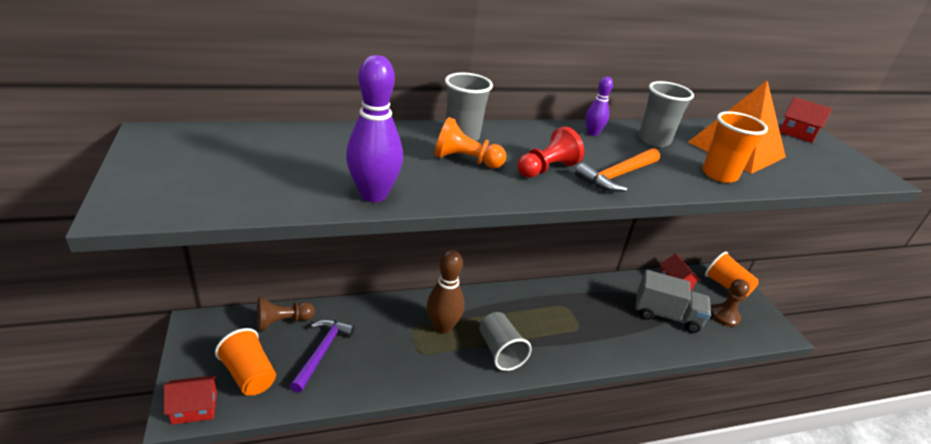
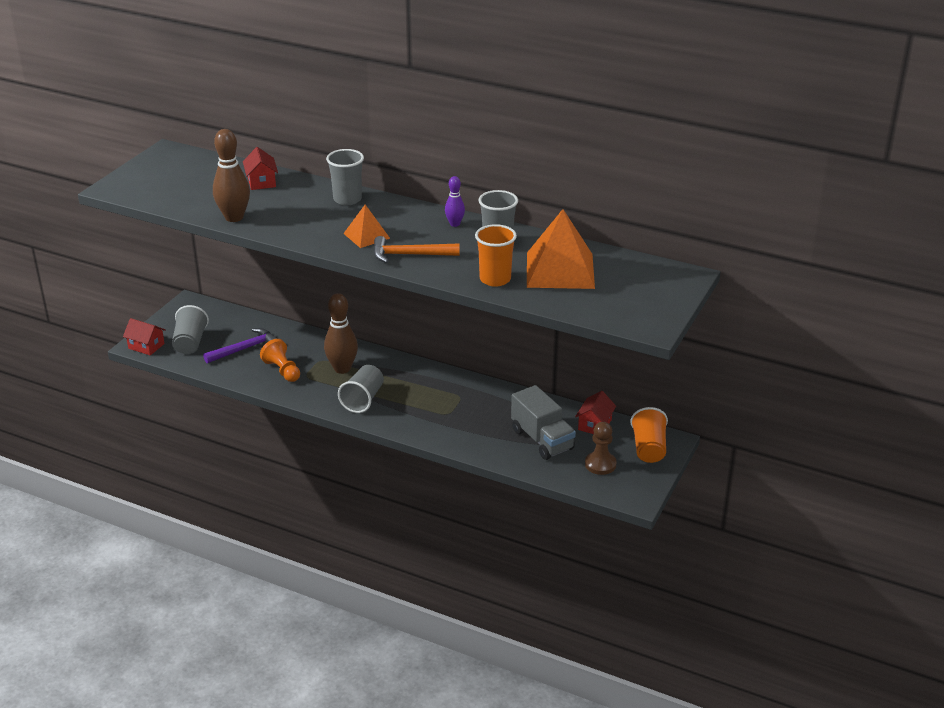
camera: 45 degrees right, 0 degrees up
(249, 375) = (190, 342): orange cup -> grey cup
(283, 322) = (241, 322): brown pawn -> none
(373, 195) = (234, 217): purple bowling pin -> brown bowling pin
(465, 160) = (321, 215): orange pawn -> orange pawn (282, 370)
(546, 169) = (366, 236): red pawn -> orange pyramid
(797, 133) = (665, 278): red house -> red house (261, 182)

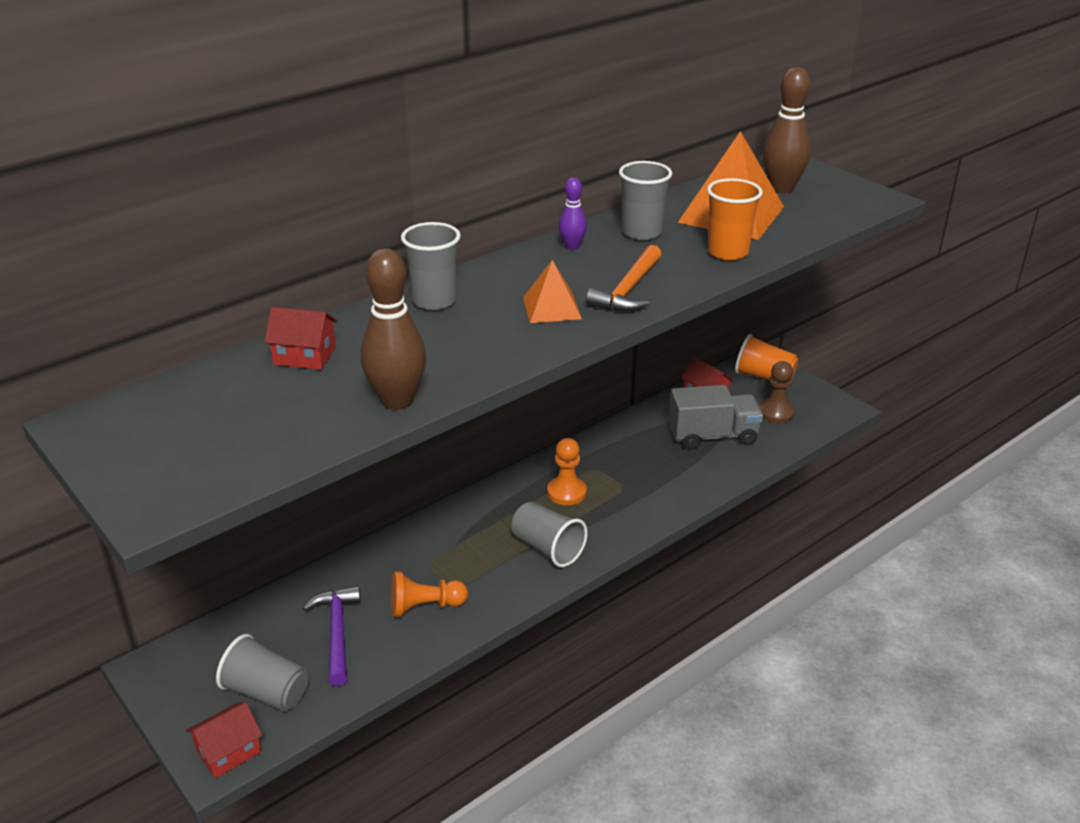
camera: 65 degrees left, 0 degrees up
(342, 368) = (464, 548): brown bowling pin -> brown bowling pin (781, 188)
(425, 392) = (566, 492): none -> orange pawn

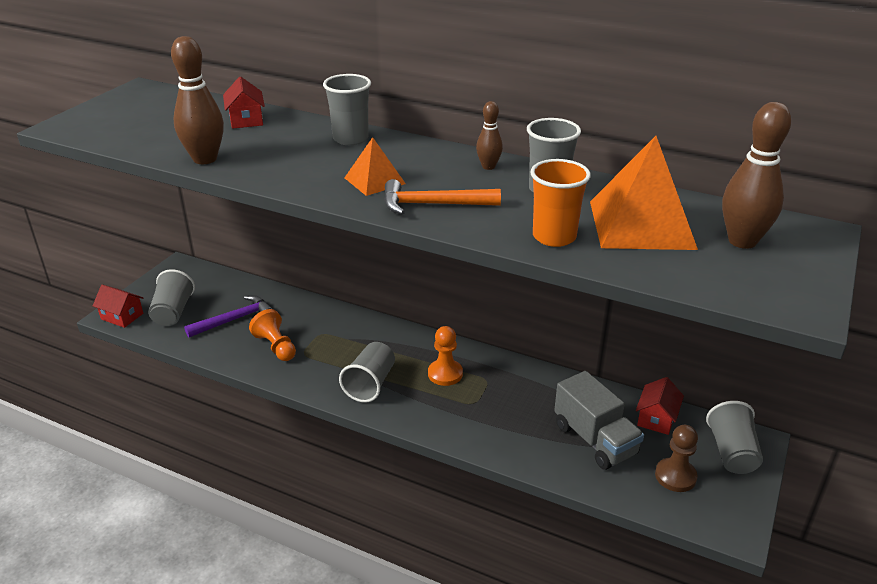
camera: 65 degrees right, 0 degrees up
(572, 246) = (488, 166): purple bowling pin -> brown bowling pin
(764, 377) = (731, 452): orange cup -> grey cup

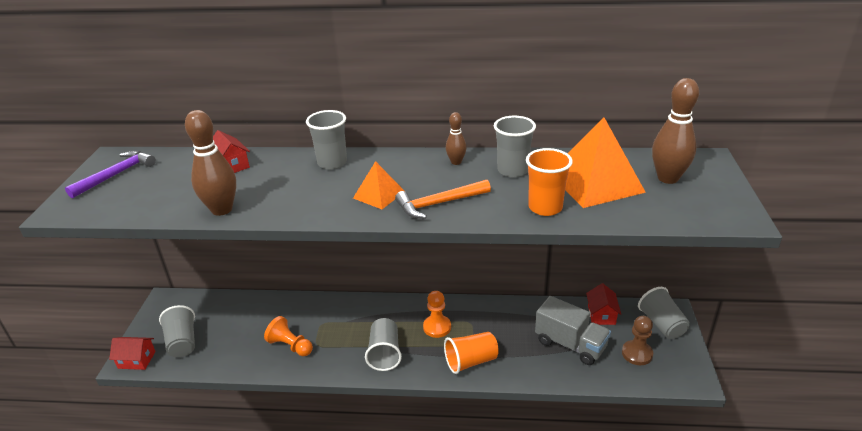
camera: 20 degrees left, 0 degrees up
(234, 319) = (241, 333): purple hammer -> purple hammer (116, 175)
(462, 422) = (471, 361): none -> orange cup

